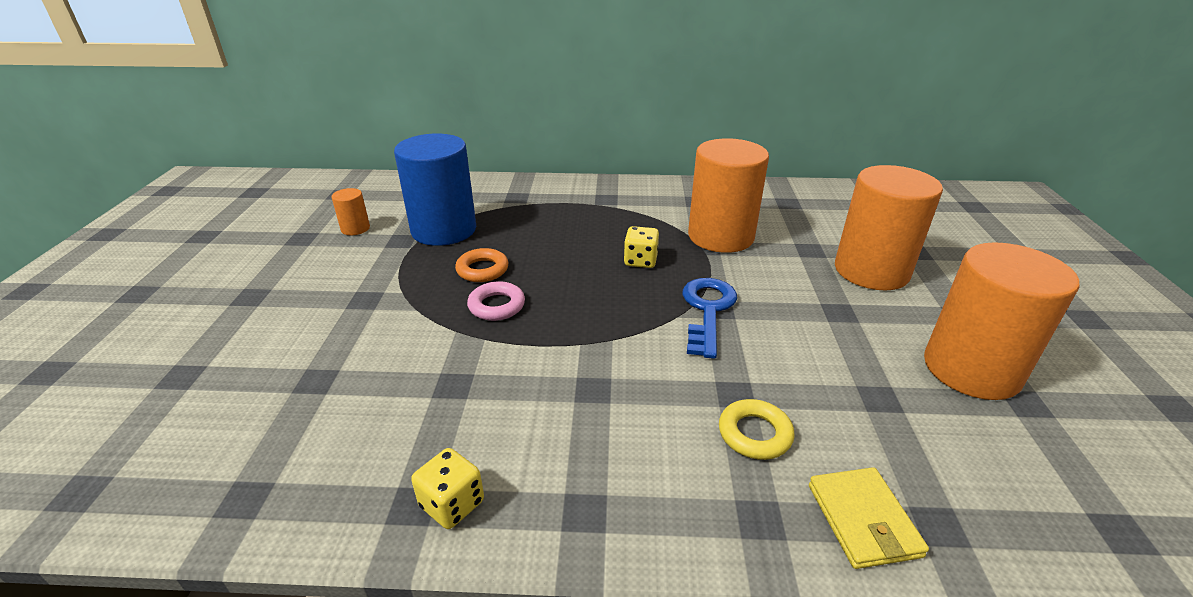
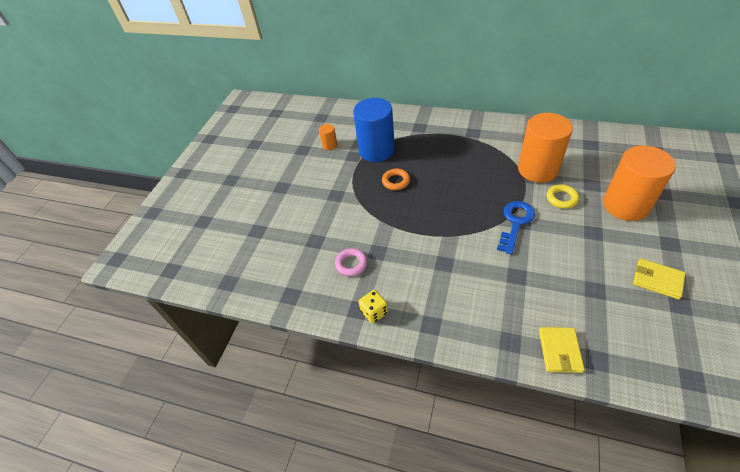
camera: 20 degrees right, 15 degrees up
(496, 306) = (401, 207): pink ring -> pink ring (351, 264)
(640, 261) = (484, 183): yellow dice -> none
(754, 434) = (520, 300): yellow ring -> yellow ring (561, 198)
(971, 369) = (657, 280): orange cylinder -> yellow wallet

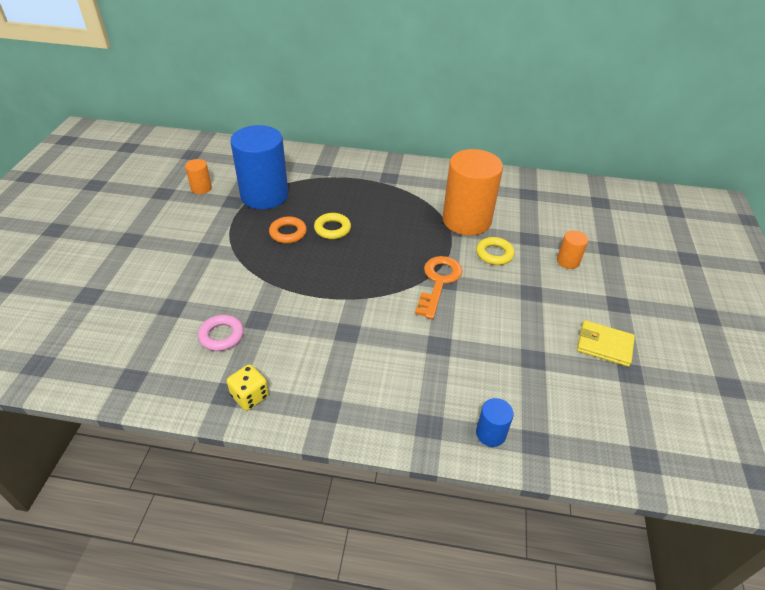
camera: 15 degrees left, 5 degrees down
(429, 178) = (332, 229): none -> yellow ring
(515, 223) = (438, 282): blue key -> orange key
(560, 351) = (490, 433): yellow wallet -> blue cylinder
(625, 205) = (568, 261): orange cylinder -> orange cylinder, size x0.43

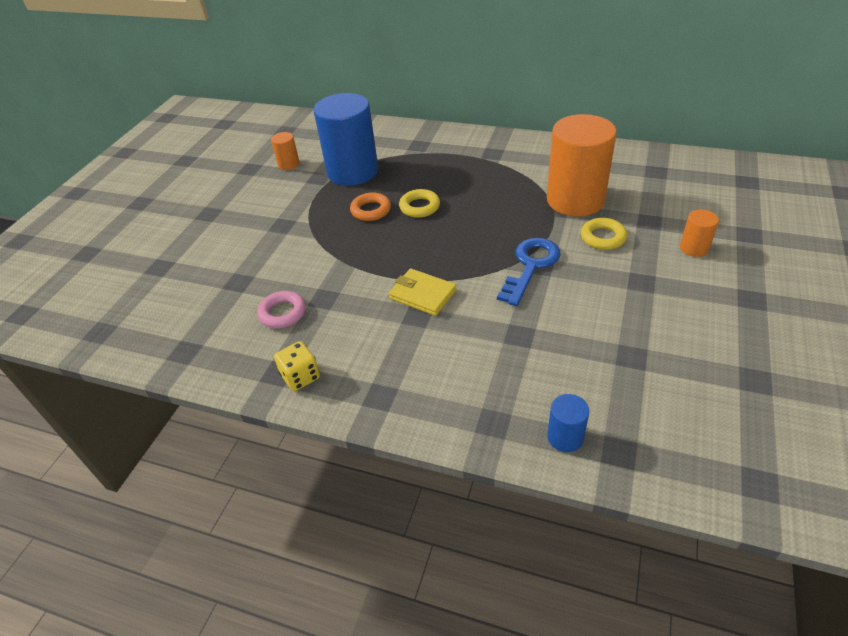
camera: 15 degrees right, 0 degrees up
(438, 282) = (531, 266): orange key -> blue key
(604, 345) = (726, 346): yellow wallet -> yellow wallet (422, 294)

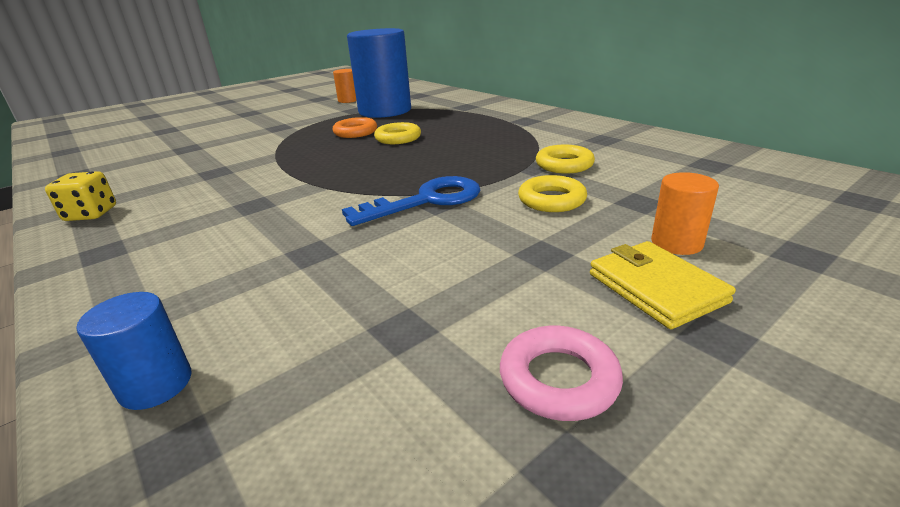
camera: 30 degrees right, 15 degrees down
(282, 313) = (171, 172): pink ring -> pink ring (558, 379)
(422, 294) = (288, 191): yellow wallet -> yellow wallet (656, 288)
(575, 200) = (564, 165): orange cylinder -> yellow ring

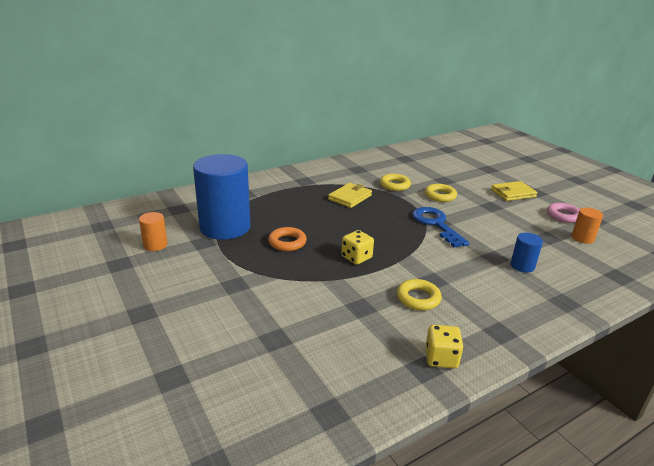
camera: 85 degrees left, 0 degrees up
(156, 384) = (596, 285): blue cylinder -> blue cylinder (522, 266)
(320, 161) = (356, 257): none -> yellow dice
(398, 138) = (317, 226): yellow ring -> yellow ring (418, 298)
(491, 144) = (350, 197): none -> yellow wallet
(676, 243) = (481, 183): orange cylinder -> orange cylinder (582, 238)

